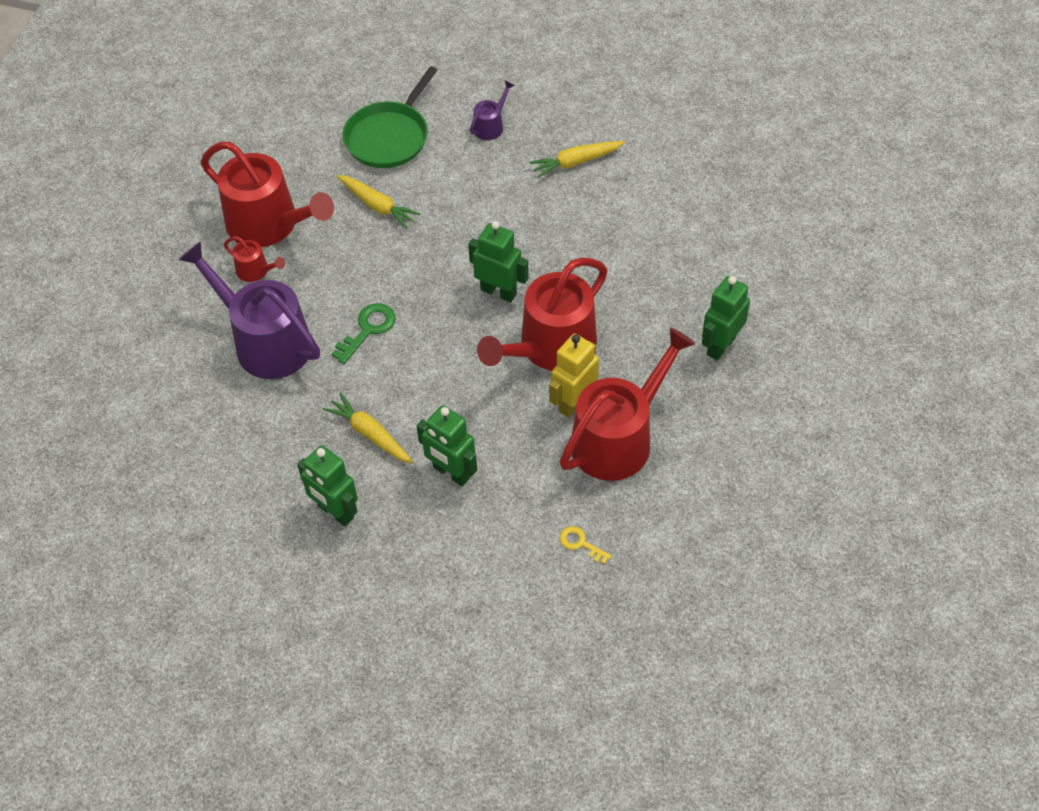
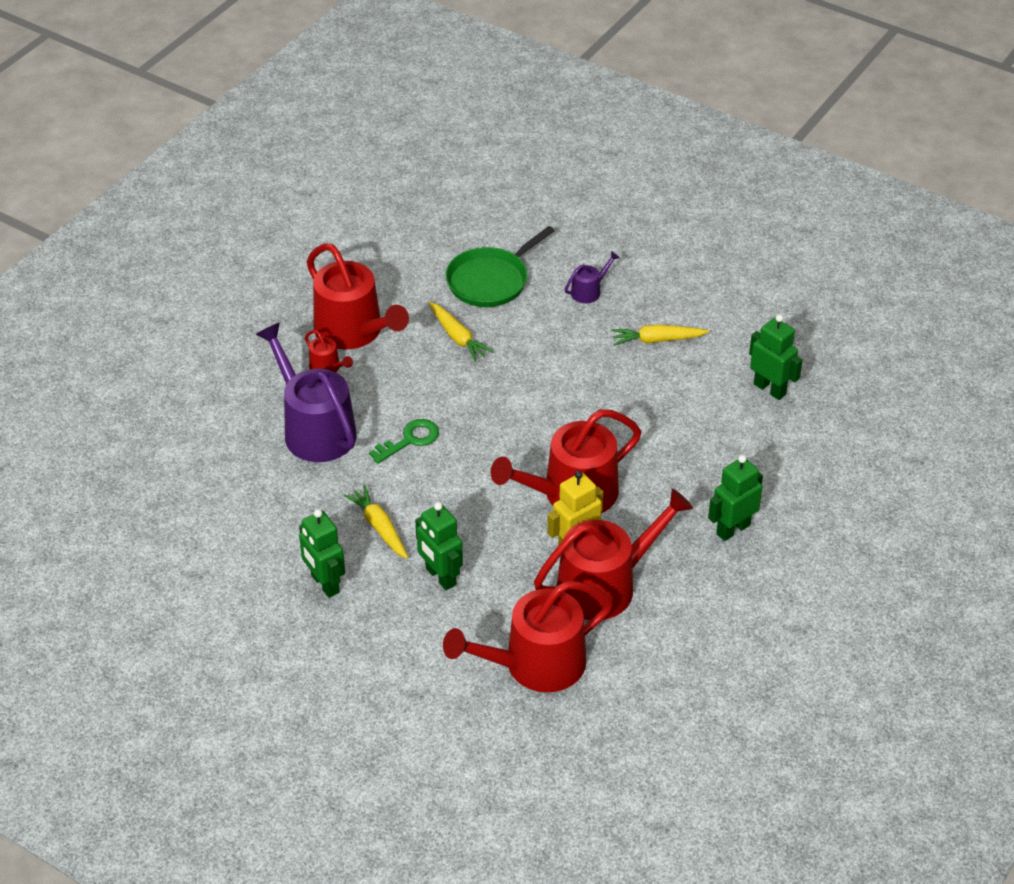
camera: 15 degrees right, 10 degrees down
(499, 292) = (542, 435): green robot -> green robot (770, 389)
(581, 544) = (535, 664): yellow key -> red watering can

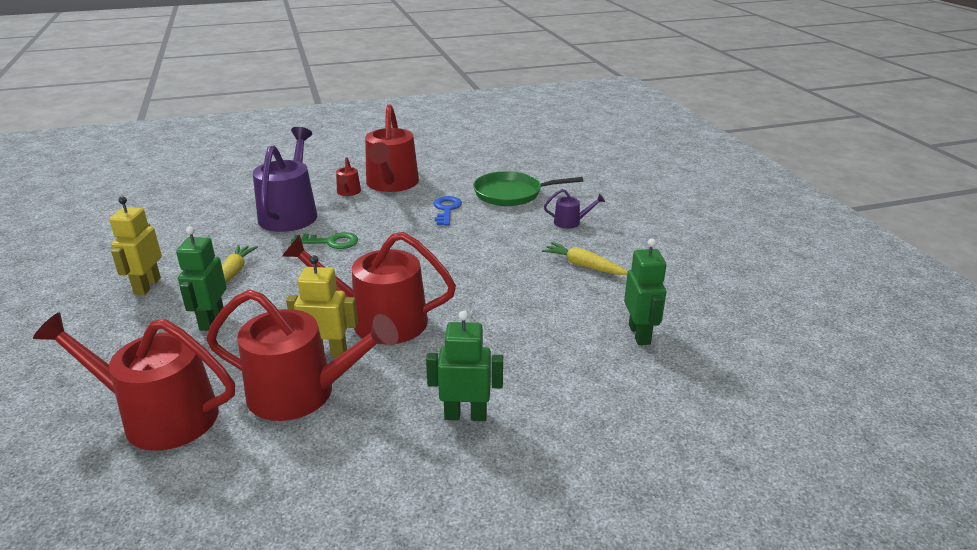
camera: 40 degrees right, 15 degrees down
(324, 584) = (147, 286): green robot -> yellow robot
(458, 337) = (446, 209): yellow carrot -> blue key

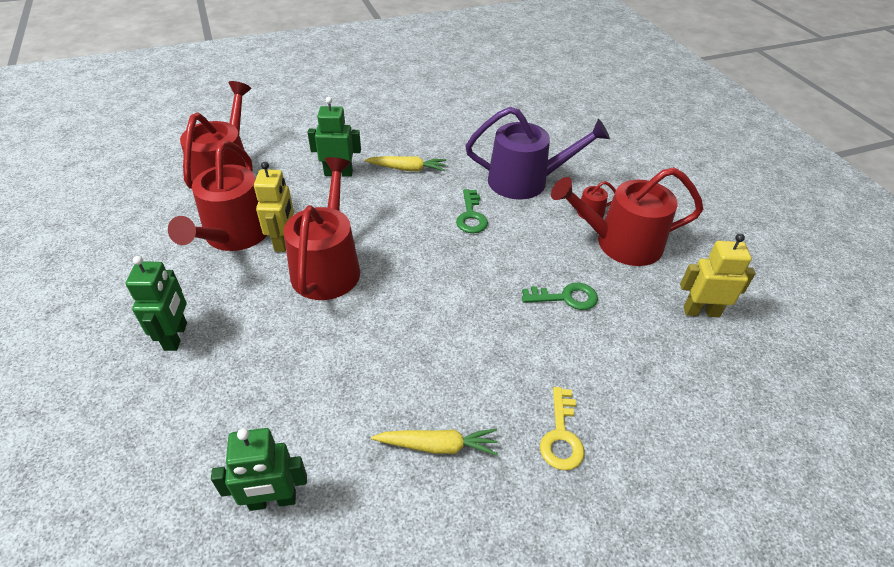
camera: 85 degrees right, 15 degrees up
(147, 286) = (389, 133): yellow robot -> yellow robot (701, 311)
(446, 209) = (566, 297): blue key -> green key
(511, 194) = (633, 363): green pan -> none
(570, 222) = (561, 435): purple watering can -> yellow key
(583, 265) = (438, 446): yellow carrot -> yellow carrot turned 60 degrees clockwise

